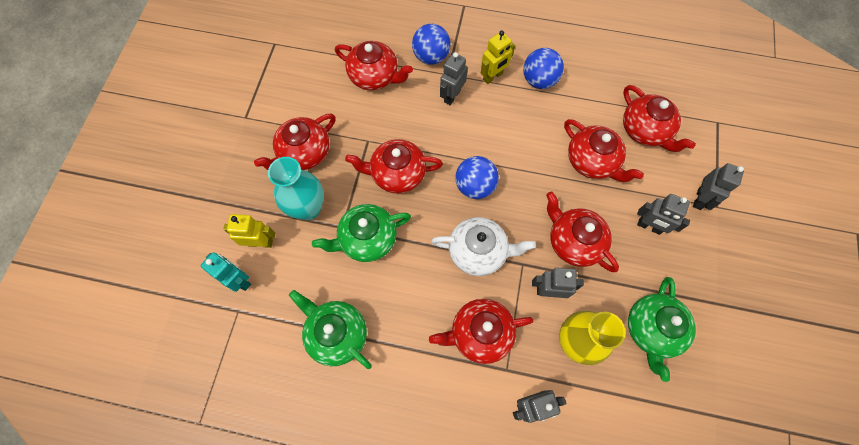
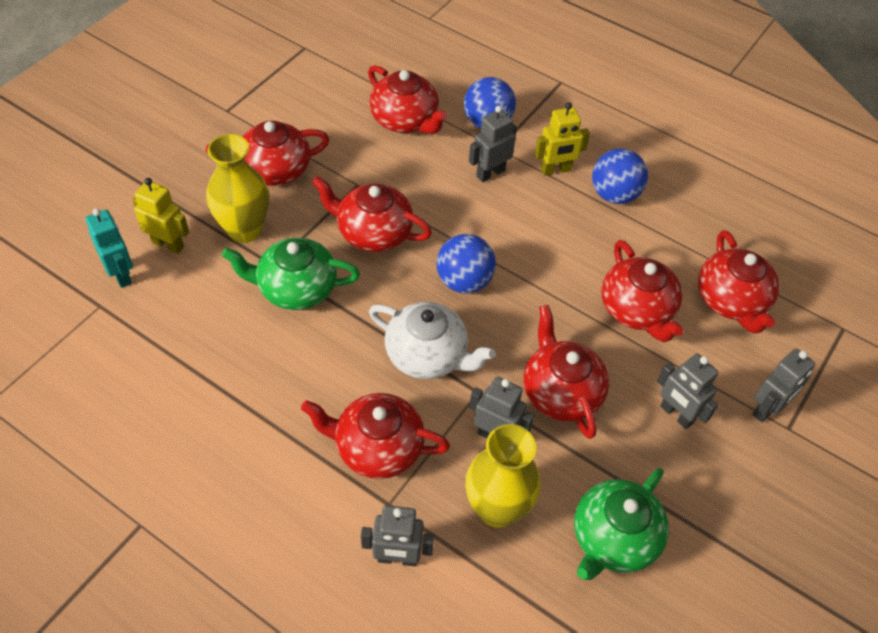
camera: 20 degrees right, 15 degrees down
(308, 208) = (244, 230): turquoise vase -> yellow vase
(337, 334) = (200, 376): green teapot -> none

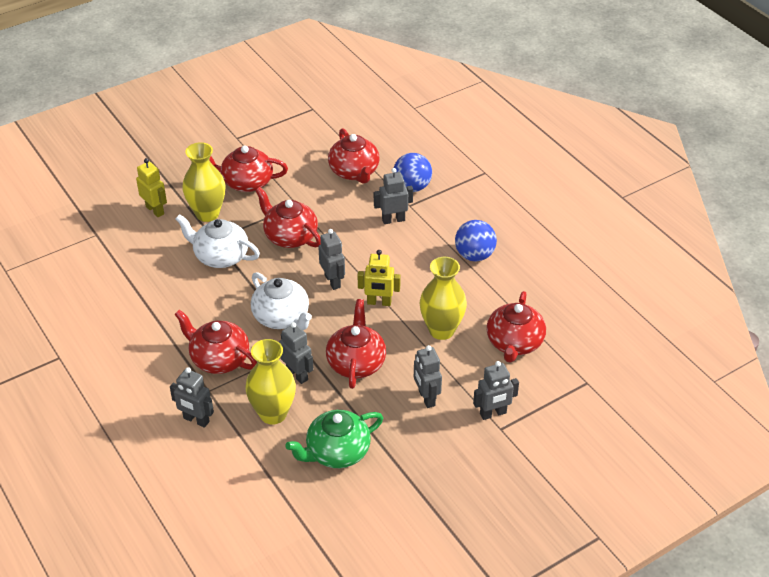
camera: 25 degrees right, 10 degrees down
(121, 274) = (118, 220): turquoise robot -> none
(296, 288) = (220, 256): green teapot -> white teapot
(464, 281) = (333, 281): blue ball -> grey robot
(555, 170) = (442, 229): yellow robot -> yellow robot (379, 302)
(637, 310) = (441, 330): red teapot -> yellow vase

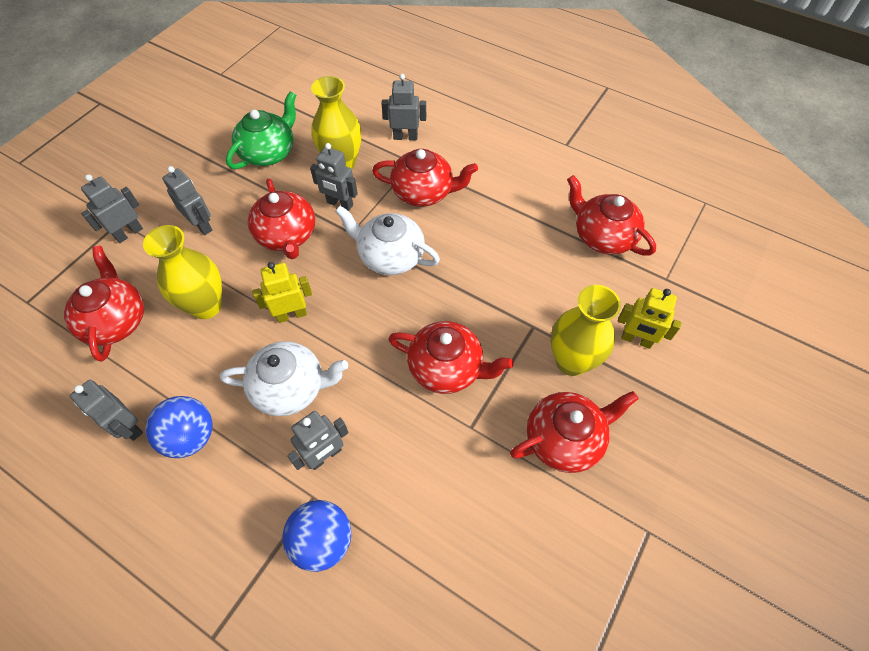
camera: 155 degrees right, 15 degrees up
(220, 256) = (508, 305): white teapot -> white teapot (291, 388)
(333, 281) = (359, 322): grey robot -> grey robot (128, 427)
(354, 172) = (426, 535): red teapot -> red teapot (602, 236)

